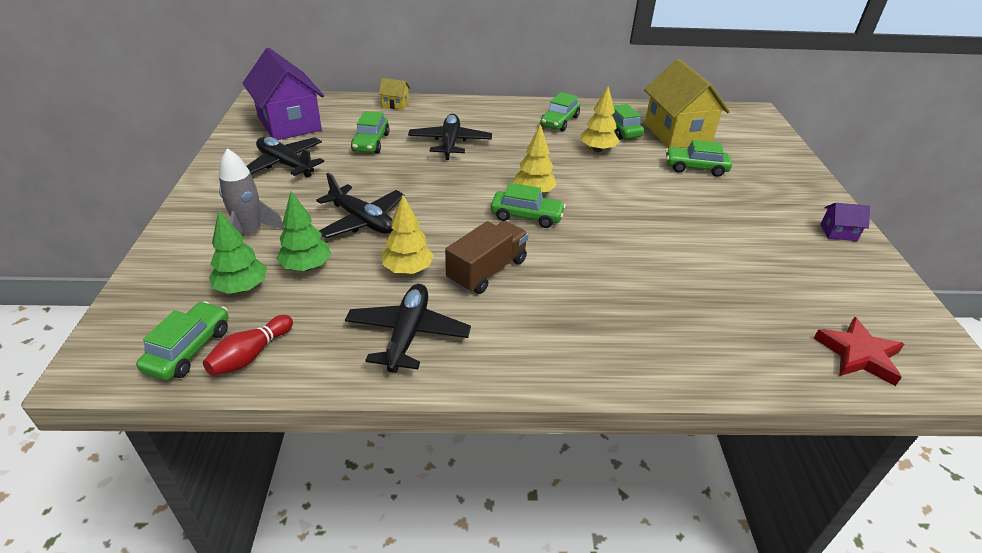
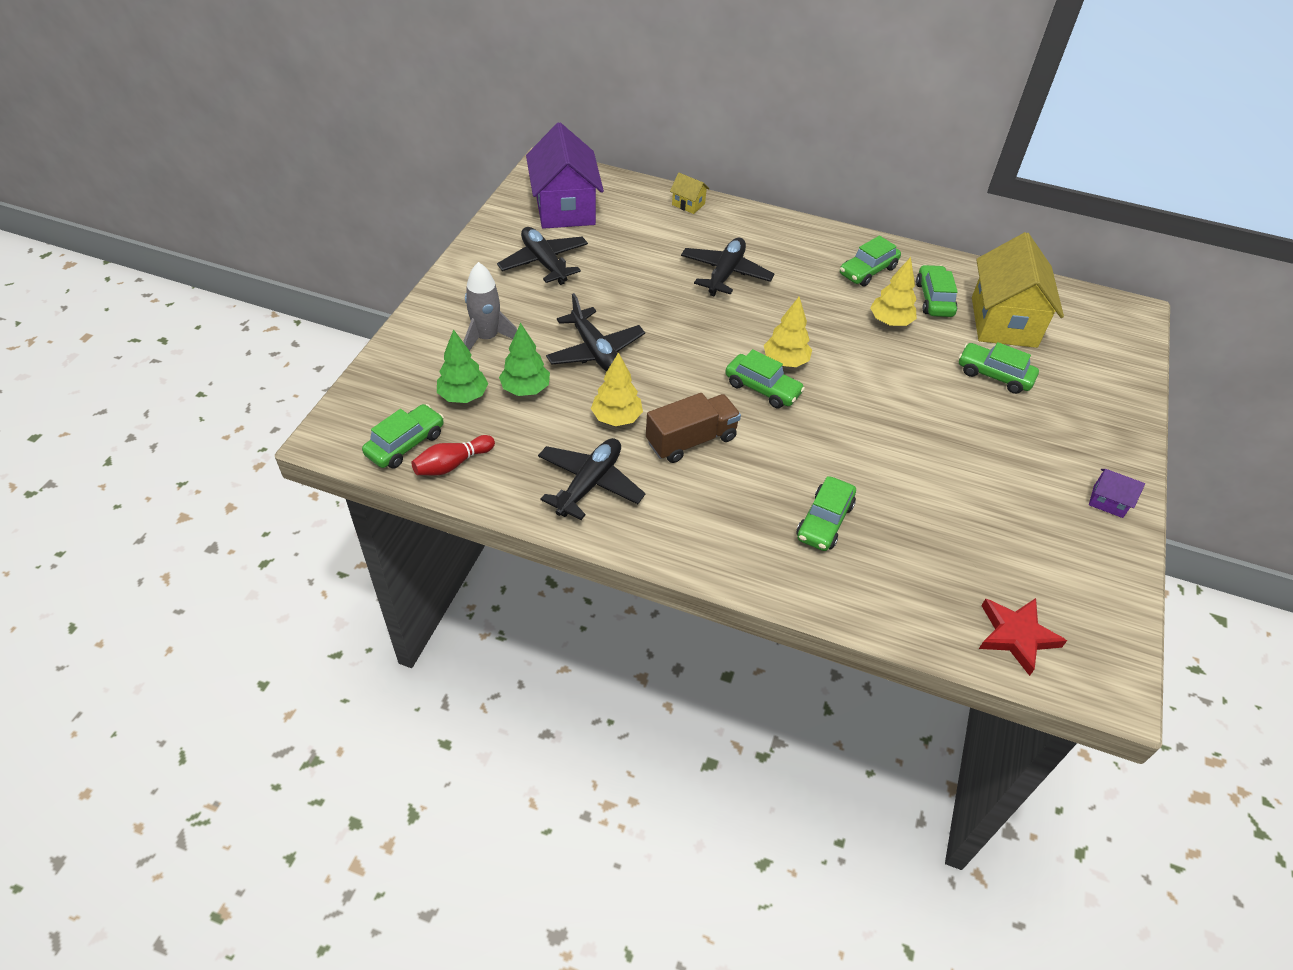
camera: 20 degrees right, 10 degrees up
(371, 142) = (641, 253): green car -> green car (824, 521)

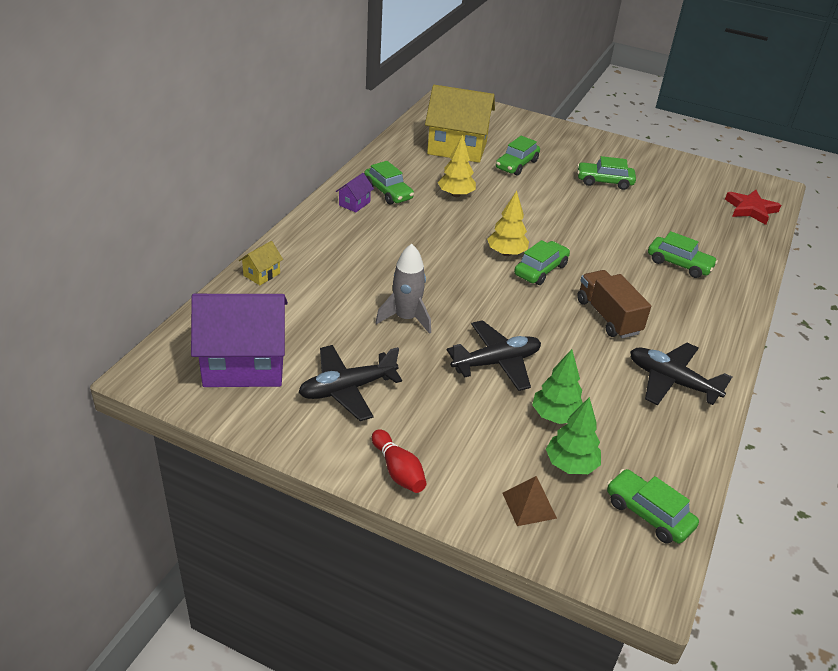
camera: 85 degrees left, 10 degrees down
(416, 368) = (529, 505): none -> brown pyramid
(452, 464) = (668, 475): red bowling pin -> red bowling pin (398, 471)
(487, 338) = (477, 442): grey rocket -> grey rocket (406, 318)
(616, 418) = (587, 357): yellow tree -> none
(725, 274) = (383, 267): black plane -> none
(934, 299) = (428, 170): green car -> green car (604, 182)
(1108, 502) = (631, 153): purple house -> purple house (354, 203)

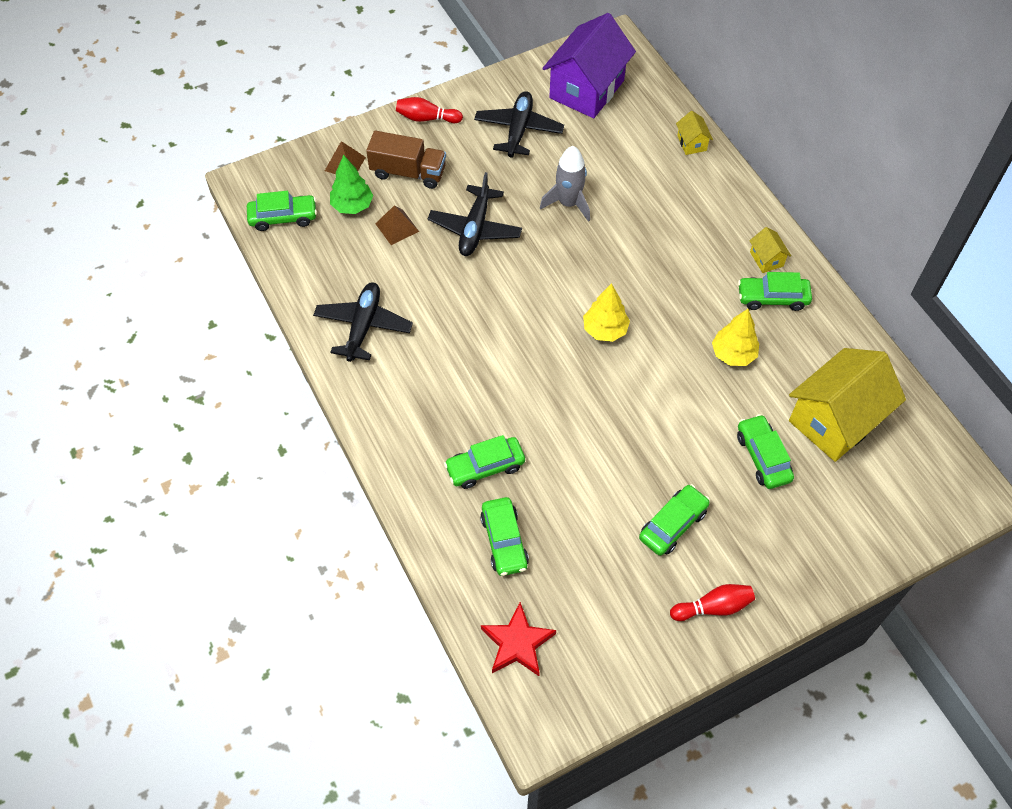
camera: 130 degrees right, 20 degrees up
(354, 203) = (766, 259): purple house -> yellow house
(540, 270) = (561, 339): green car -> green car (504, 541)
(555, 416) = (397, 227): green tree -> brown pyramid
(608, 316) = (464, 343): brown truck -> brown truck (408, 172)
(629, 156) = (713, 607): none -> red bowling pin
(671, 381) = (363, 326): black plane -> black plane turned 60 degrees counterclockwise

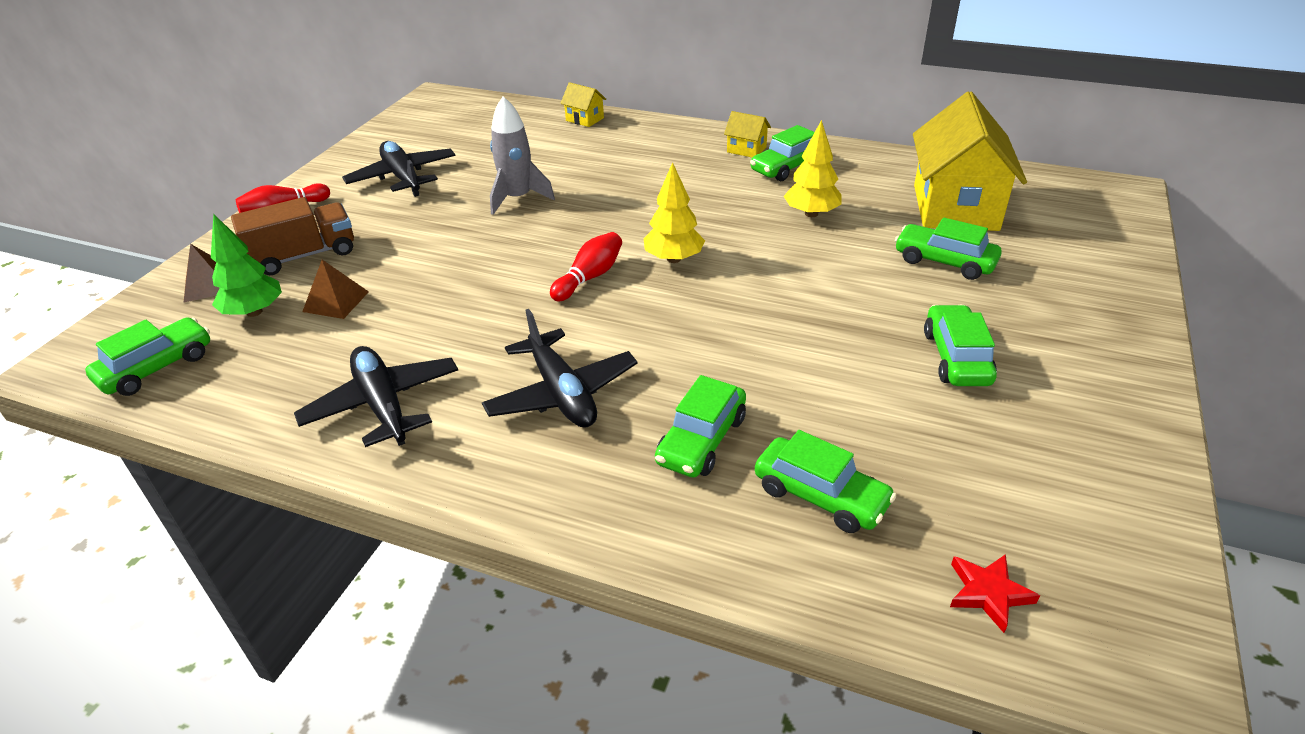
camera: 40 degrees left, 20 degrees down
(475, 228) = (436, 258): black plane -> black plane (561, 393)
(517, 643) = (988, 593): red star -> red star, size x0.64
(587, 89) = (443, 129): purple house -> none
(713, 607) = (1097, 396): red bowling pin -> red bowling pin (589, 277)

